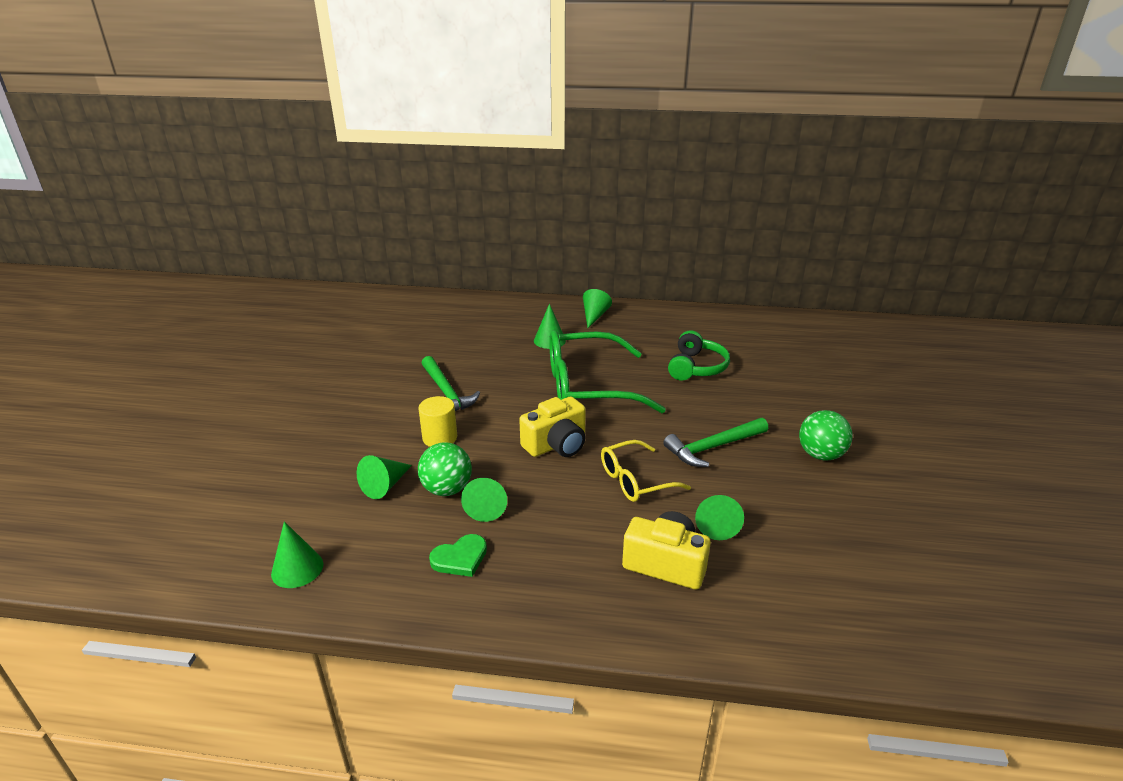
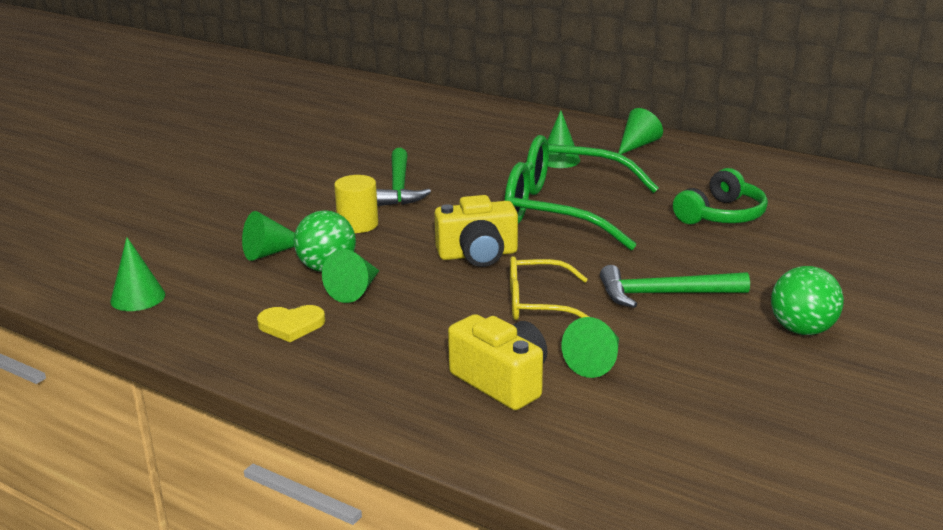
camera: 25 degrees right, 5 degrees down
(460, 558) = (291, 325): green heart -> yellow heart

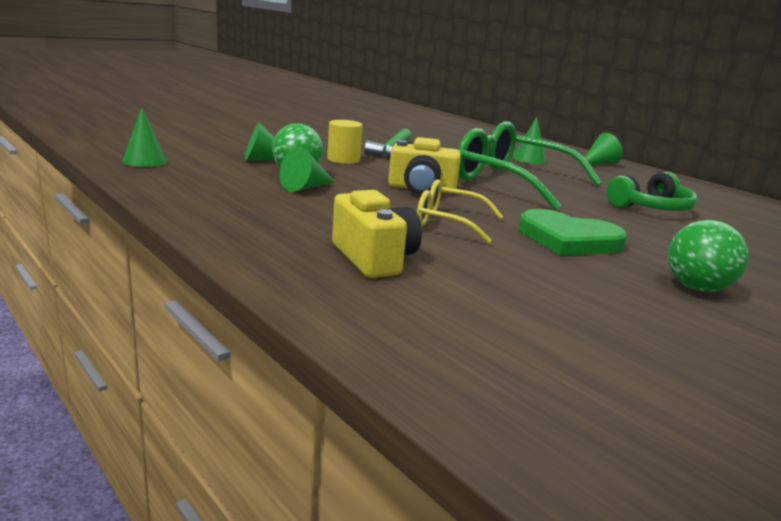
camera: 15 degrees right, 5 degrees down
(291, 325) = (236, 194): yellow heart -> none
(596, 362) = (472, 265): green cone -> none
(664, 294) = (568, 239): green hammer -> green heart

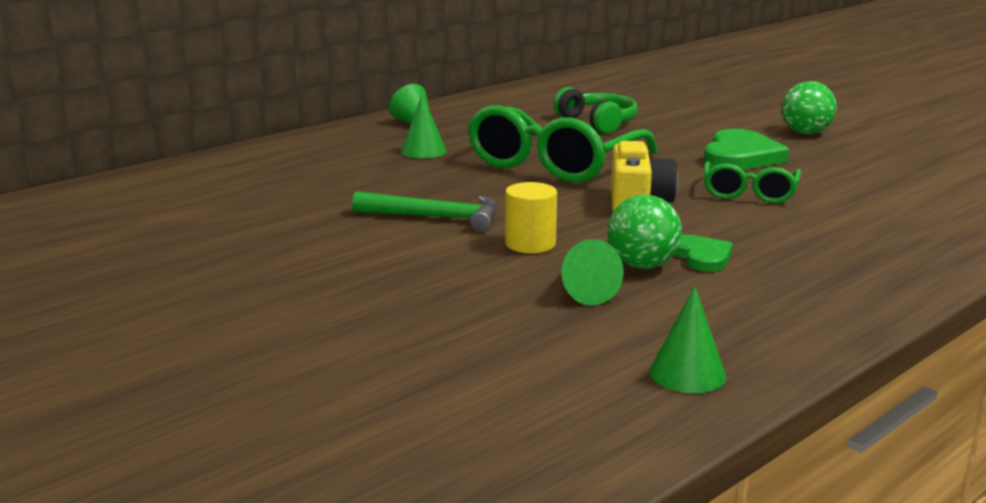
camera: 90 degrees left, 0 degrees up
(305, 187) = (702, 256): green cone -> green heart
(374, 258) = (889, 218): yellow camera -> none
(448, 222) = (749, 193): yellow glasses -> green glasses

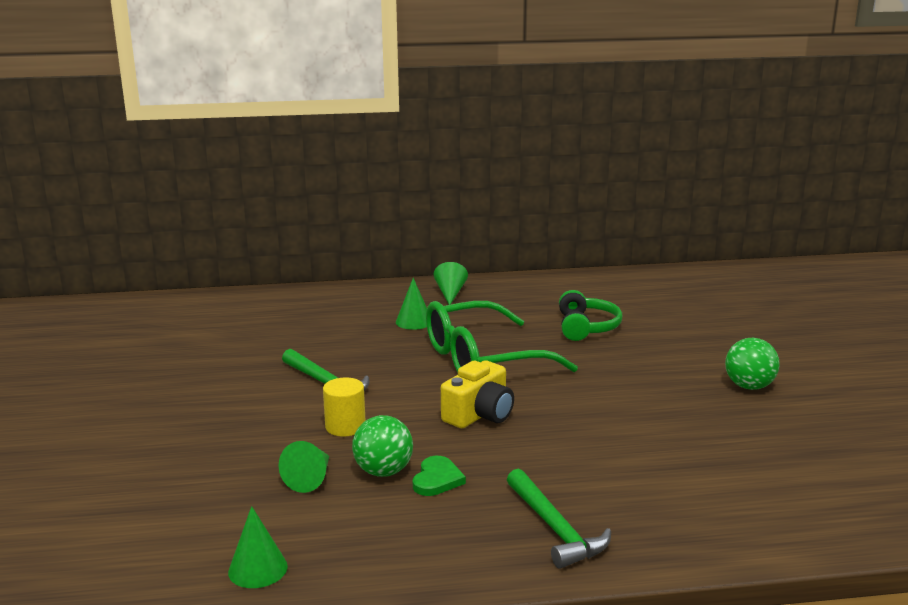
camera: 35 degrees right, 0 degrees up
(740, 156) = (642, 394): green heart -> none
(749, 193) = (580, 434): green glasses -> none
(866, 259) = (555, 529): none -> green hammer

